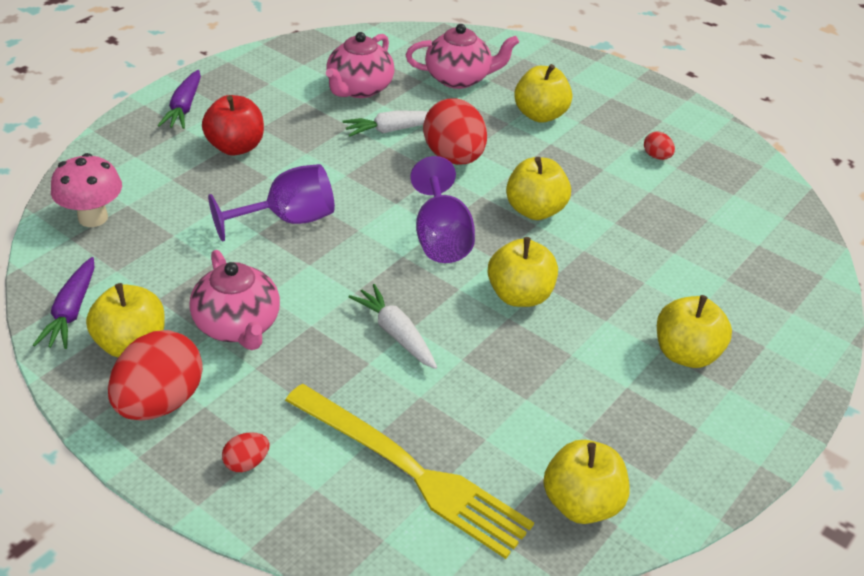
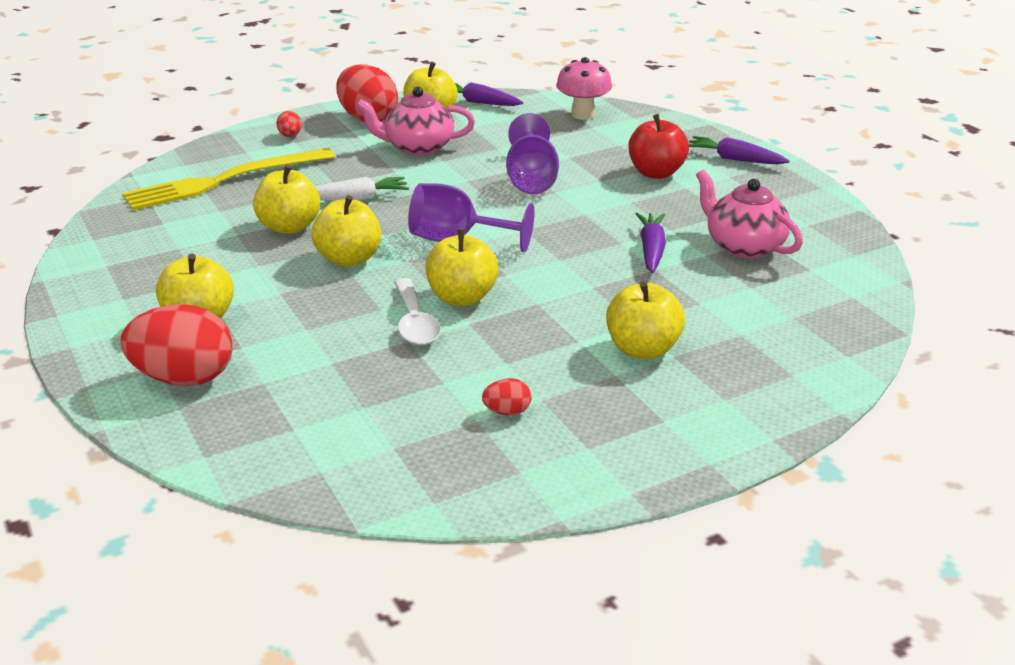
camera: 115 degrees right, 10 degrees down
(392, 130) = (651, 250): white carrot -> purple carrot
(454, 157) = (582, 273): red egg -> red egg (184, 378)
(459, 78) = (749, 312): pink teapot -> none
(581, 503) = (125, 230): yellow apple -> yellow apple (289, 227)
(589, 225) = (415, 323): none -> white spoon

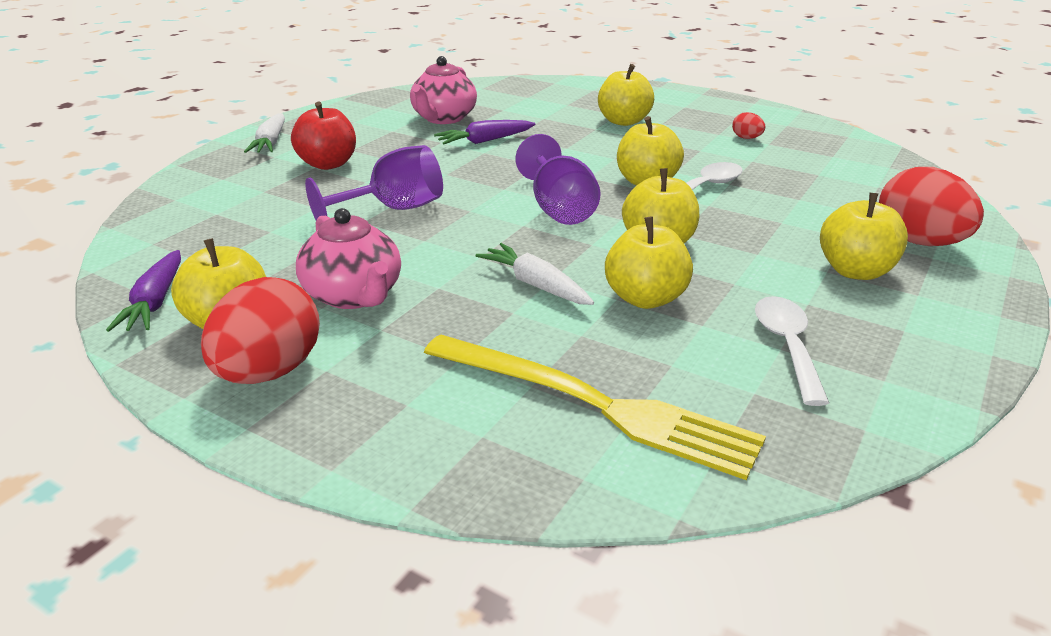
camera: 120 degrees left, 0 degrees up
(177, 250) = (787, 346): none -> white spoon
(290, 136) = (388, 419): red egg -> none
(583, 115) = (178, 226): pink mushroom -> none
(734, 159) = (270, 143): purple carrot -> white carrot

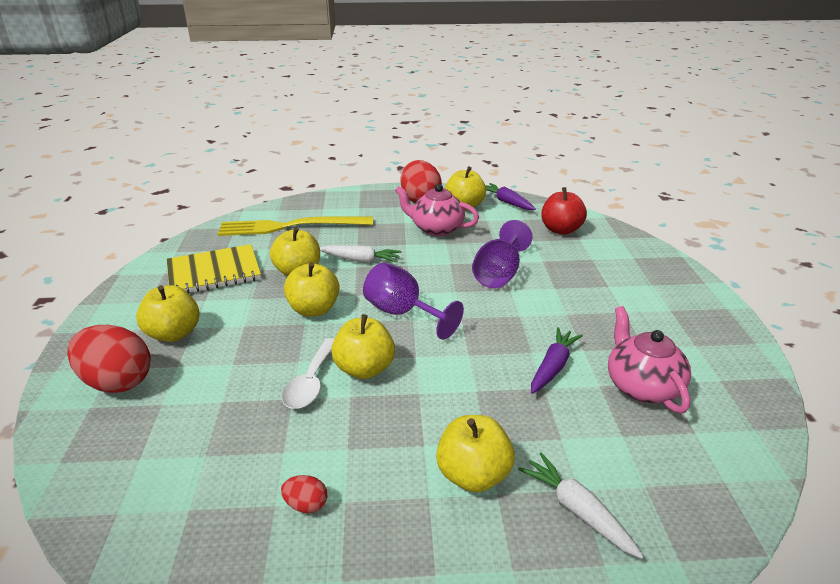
camera: 145 degrees right, 0 degrees up
(270, 143) = (685, 294): white carrot -> white carrot (577, 510)
(328, 164) = (606, 291): red apple -> red apple (561, 230)
(787, 346) = (214, 272): white spoon -> yellow notebook

